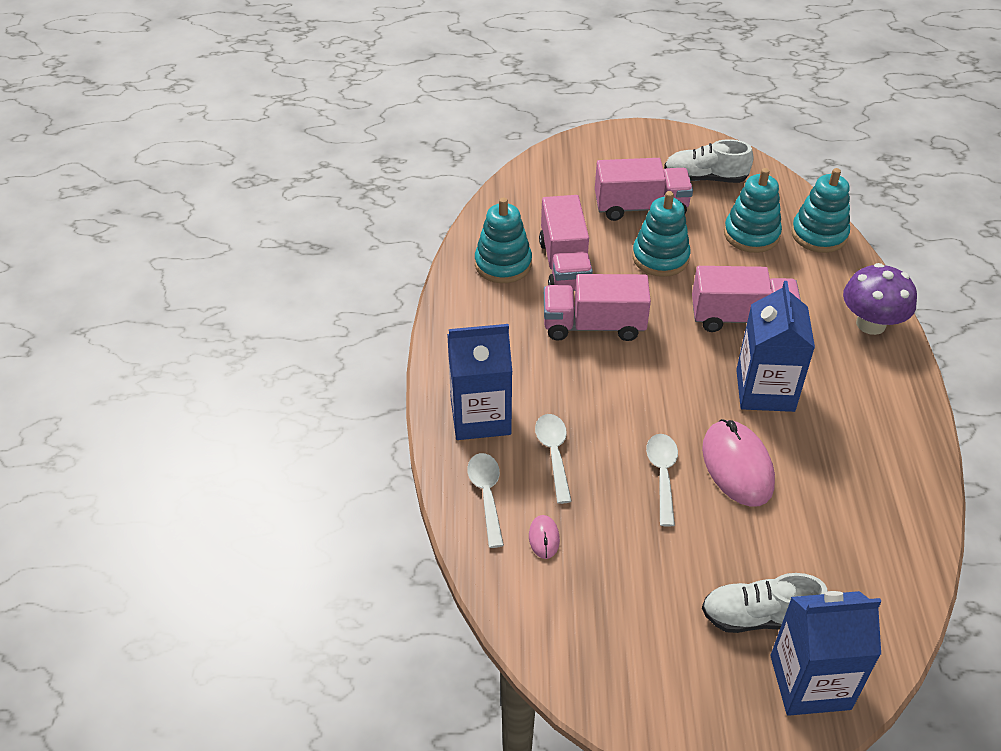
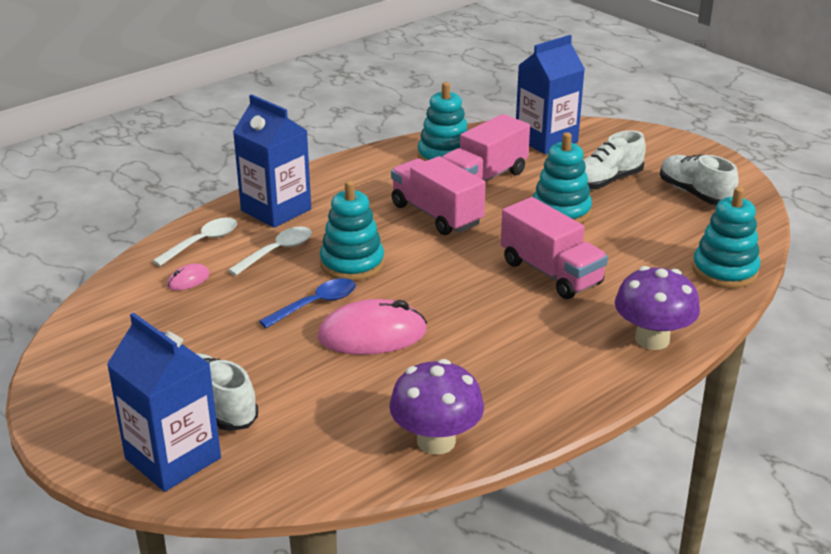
camera: 50 degrees right, 15 degrees down
(640, 207) = (605, 181): pink truck -> white shoe
(662, 475) = (316, 304): white spoon -> blue spoon
(737, 466) = (372, 334): pink mouse -> pink mouse turned 45 degrees clockwise
(751, 234) = (663, 239): turquoise stacking toy -> turquoise stacking toy (352, 264)
(765, 390) = (480, 316): blue carton -> blue carton (546, 140)
(904, 510) = (436, 441): none -> purple mushroom

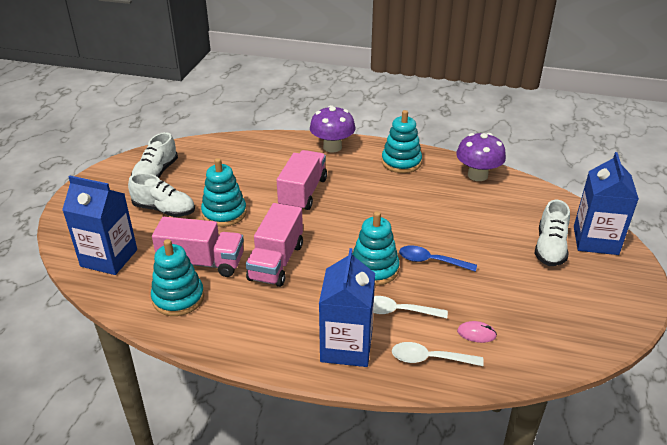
camera: 125 degrees left, 5 degrees up
(372, 334) = (431, 227): pink mouse -> none
(724, 271) = (245, 144): turquoise stacking toy -> turquoise stacking toy (401, 162)

